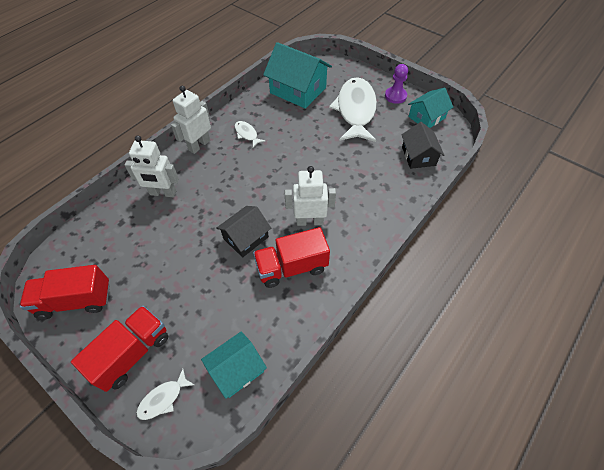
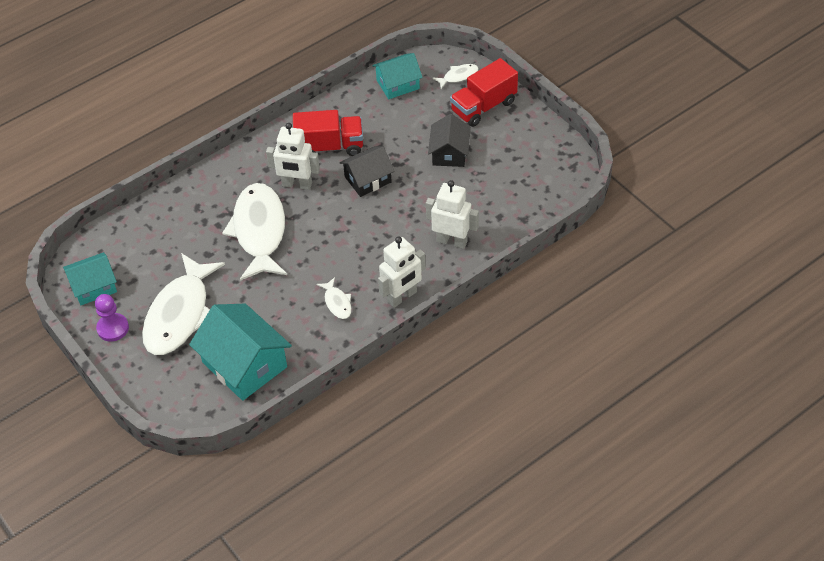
camera: 165 degrees left, 5 degrees down
(75, 300) = (538, 152): red truck -> none
(325, 175) = (259, 231): none -> white fish
(418, 156) = (139, 236): black house -> black house (449, 153)

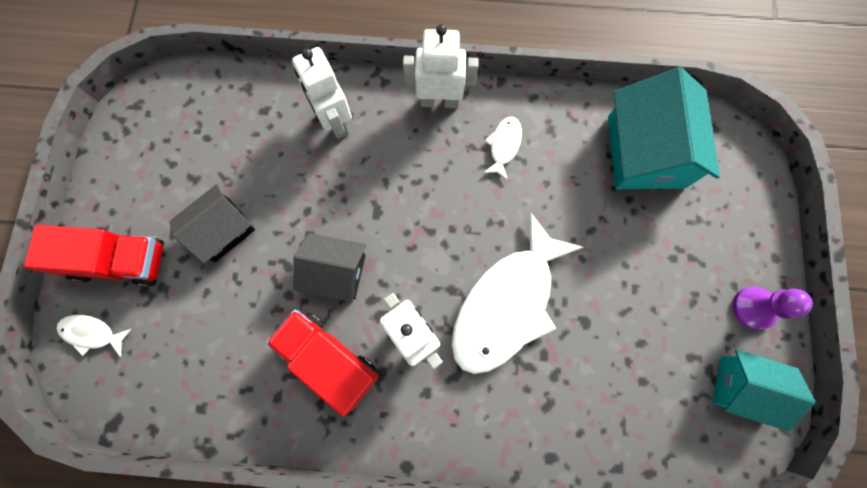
camera: 140 degrees left, 25 degrees up
(180, 314) = (670, 265): white fish -> none
(398, 84) = (164, 388): turquoise house -> none

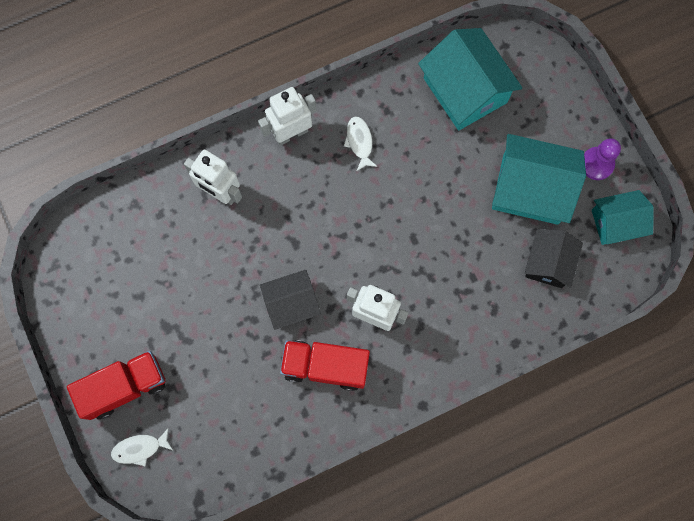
camera: 30 degrees left, 0 degrees up
(222, 230) = (187, 321): black house -> black house (548, 263)
(507, 304) = (427, 256): white fish -> none
(662, 294) = (530, 189): none -> turquoise house

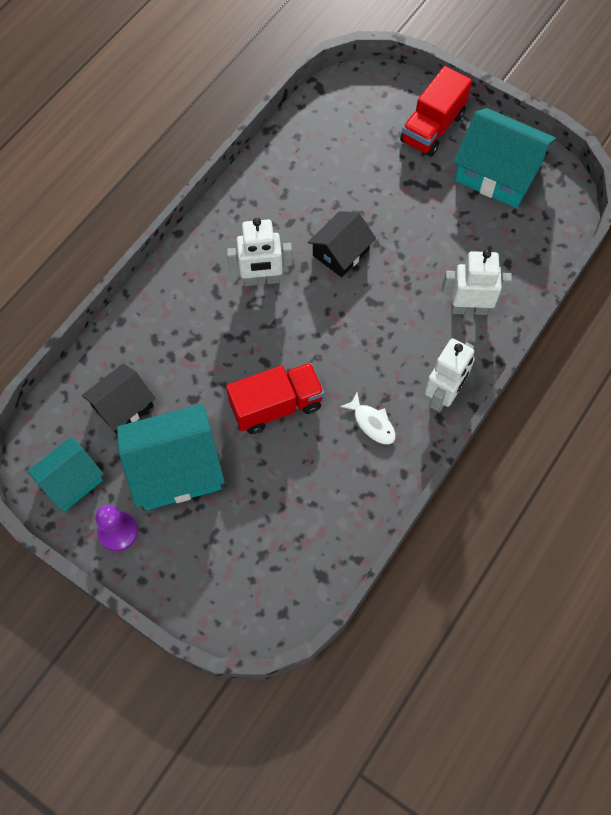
camera: 150 degrees right, 10 degrees down
(140, 448) = (388, 96): white fish -> none
(325, 366) = (279, 220): red truck -> red truck (276, 406)
(465, 90) = (297, 536): turquoise house -> turquoise house (498, 173)
(548, 263) = (123, 406): black house -> black house turned 60 degrees clockwise

